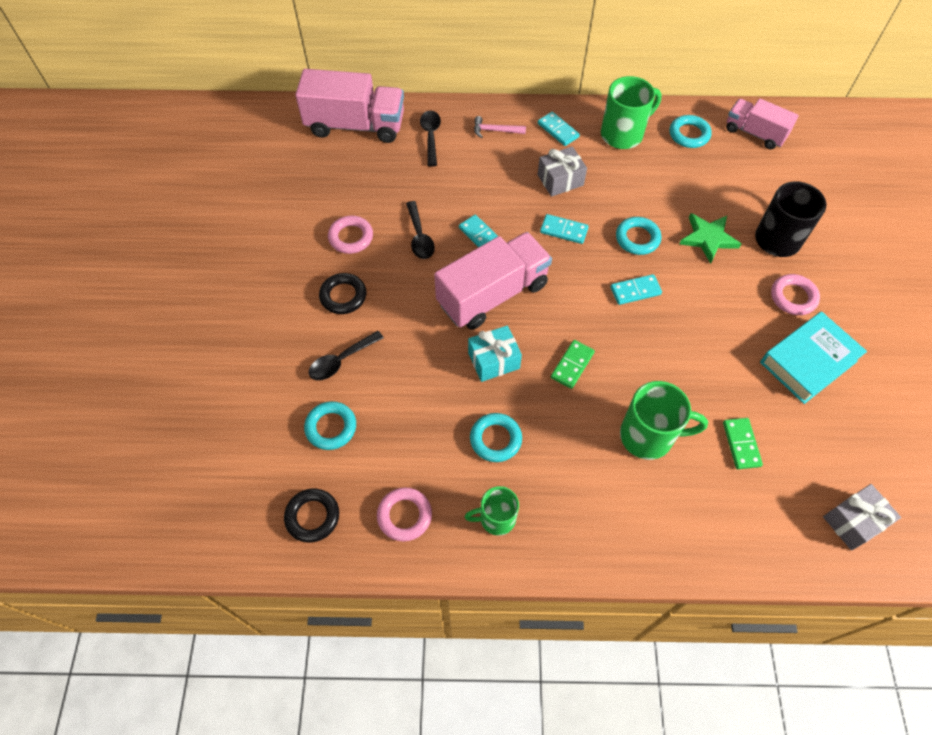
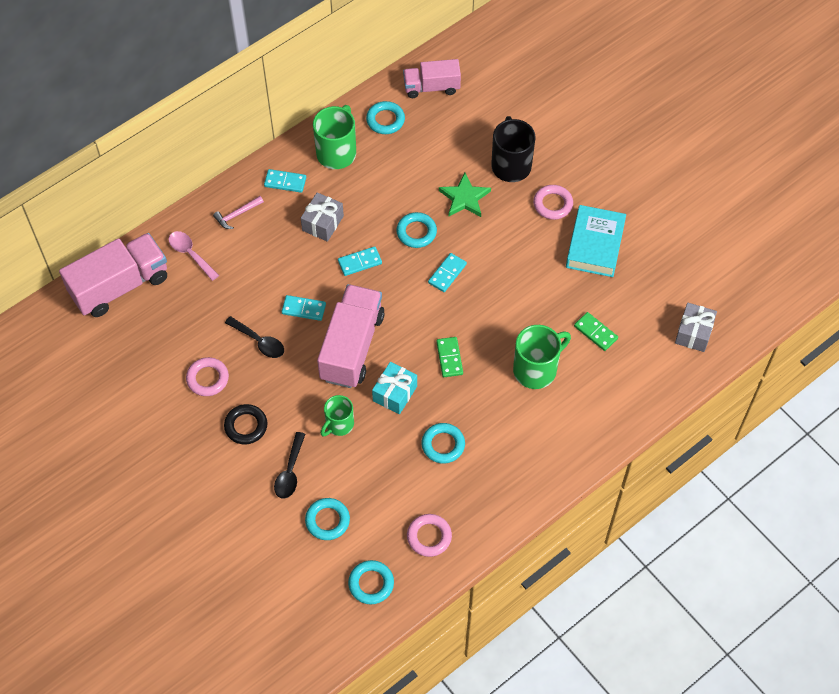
camera: 40 degrees left, 0 degrees up
(312, 517) = (371, 583): black ring -> turquoise ring
(430, 136) = (190, 254): black spoon -> pink spoon
(496, 518) = (487, 494): green mug -> green mug (339, 424)

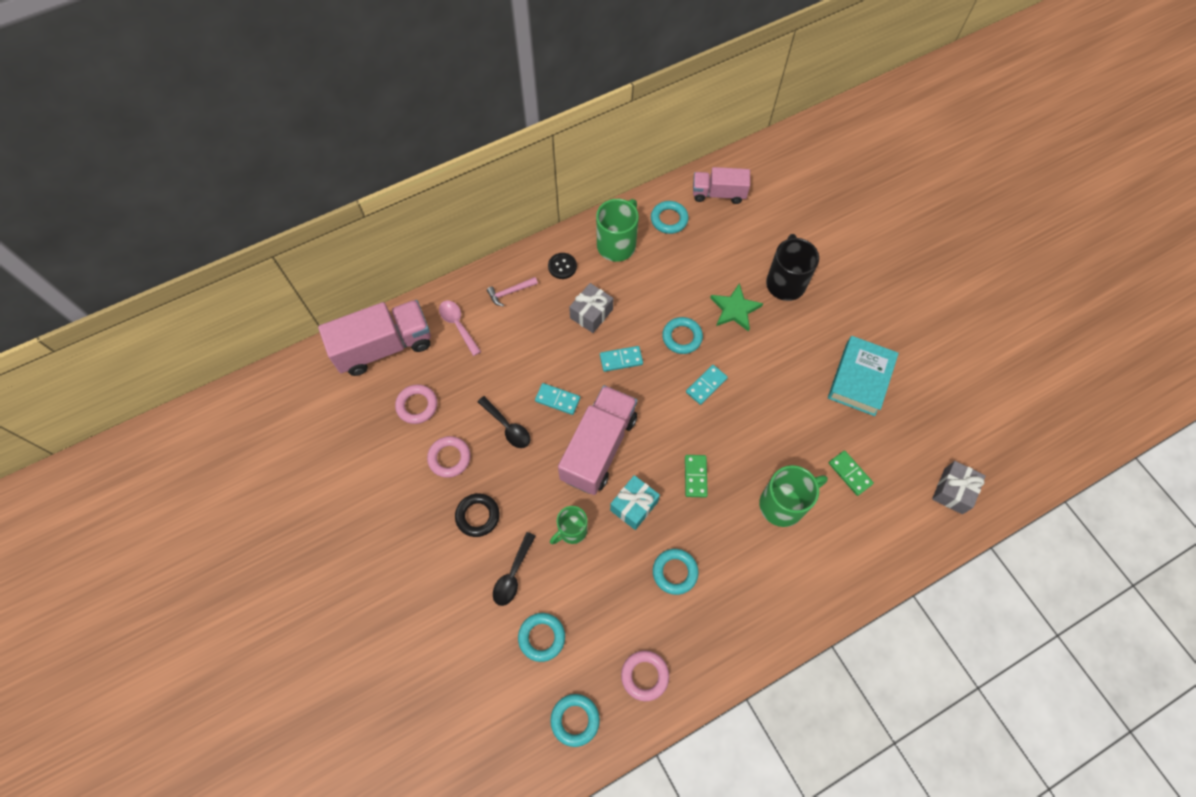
camera: 10 degrees right, 5 degrees up
(285, 182) = (562, 266): turquoise domino -> black button
(552, 204) = (822, 329): pink ring -> pink ring (417, 405)

